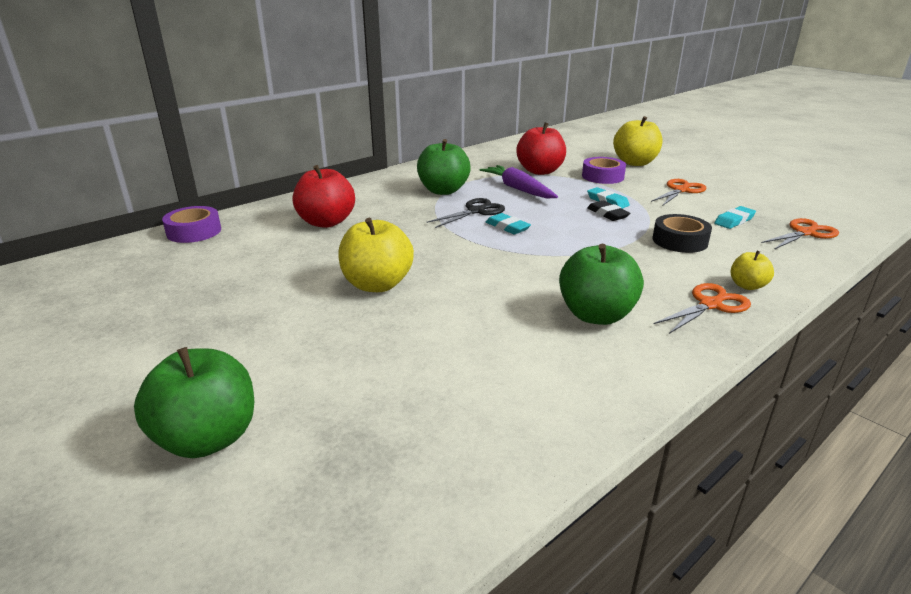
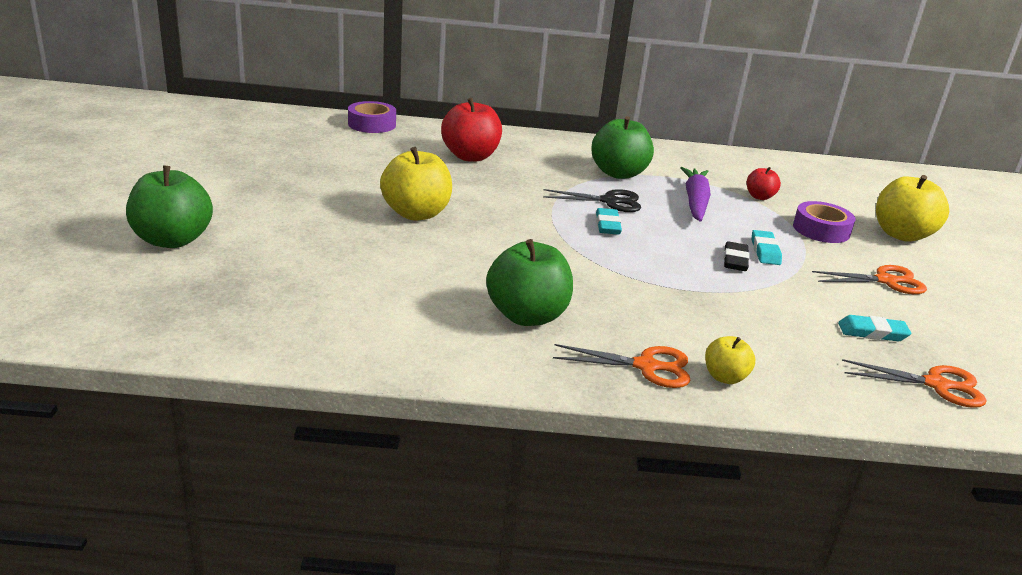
camera: 40 degrees right, 0 degrees up
(540, 171) = (759, 197): red apple -> red apple, size x0.53
(679, 241) = (753, 314): black tape -> none

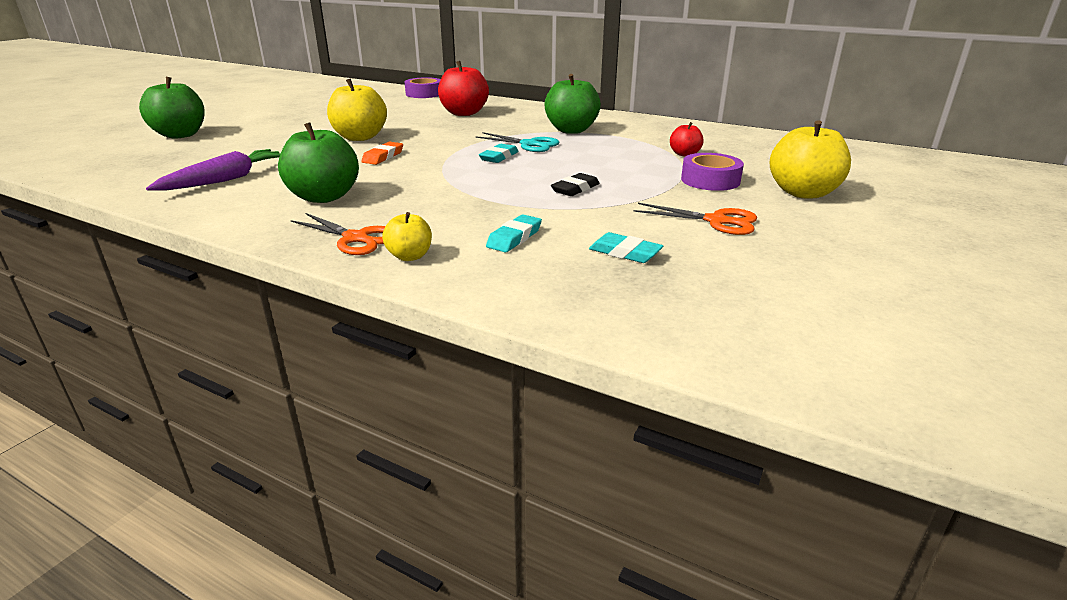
camera: 30 degrees right, 0 degrees up
(491, 242) = (383, 157): none -> orange eraser
(609, 201) = (529, 144): black scissors -> turquoise scissors
(695, 202) = (610, 151): purple carrot -> purple carrot (225, 180)
(765, 251) = (618, 187): turquoise eraser -> turquoise eraser (514, 238)
(936, 385) = (623, 301): orange scissors -> none

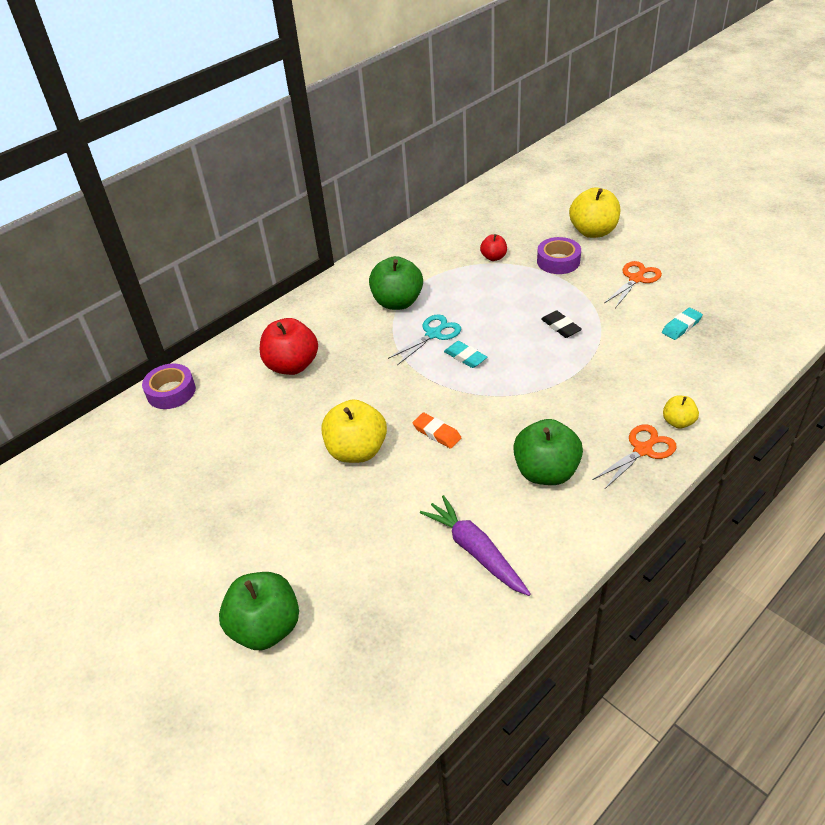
camera: 70 degrees left, 15 degrees up
(514, 238) = (652, 370): turquoise eraser -> none

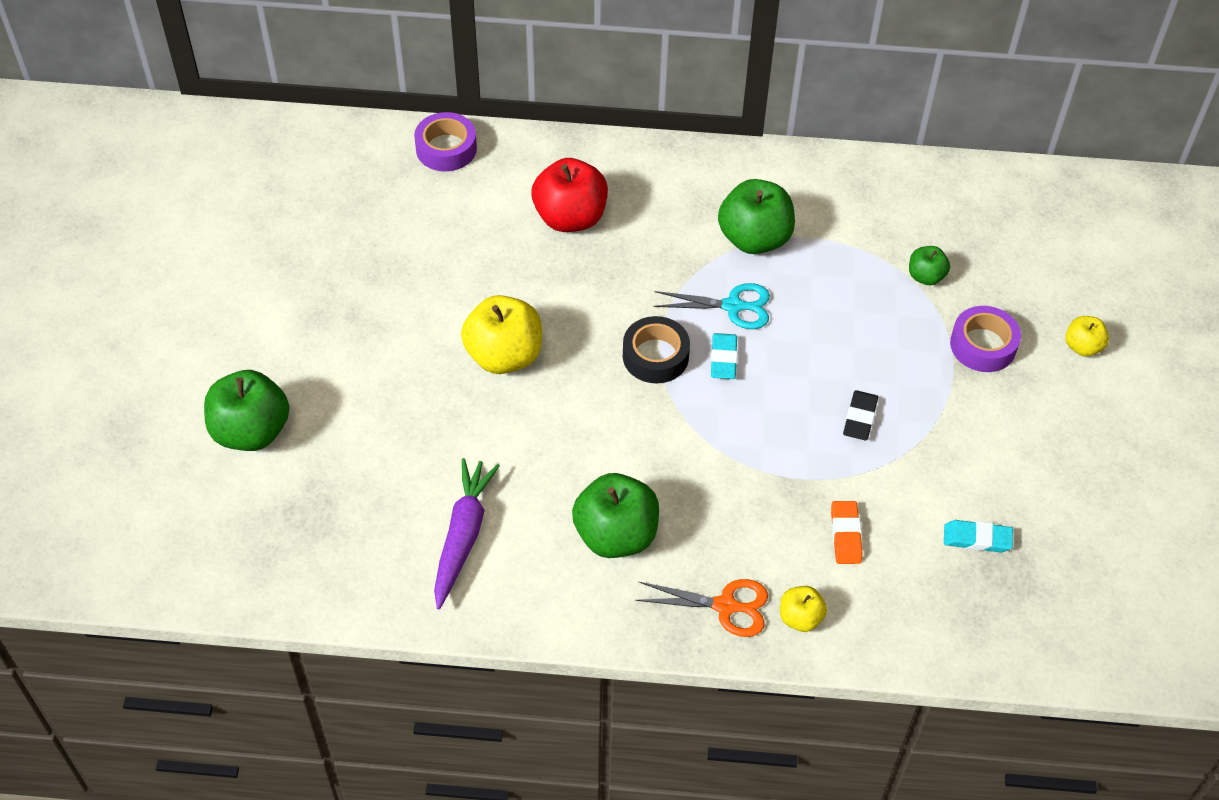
camera: 45 degrees right, 10 degrees up
(432, 383) = (655, 356): none -> black tape
(437, 433) = (587, 406): orange eraser -> orange eraser (845, 535)
(493, 257) = (925, 276): red apple -> green apple
(593, 232) = (1082, 347): yellow apple -> yellow apple, size x0.53
(636, 279) = (1026, 444): orange scissors -> none

